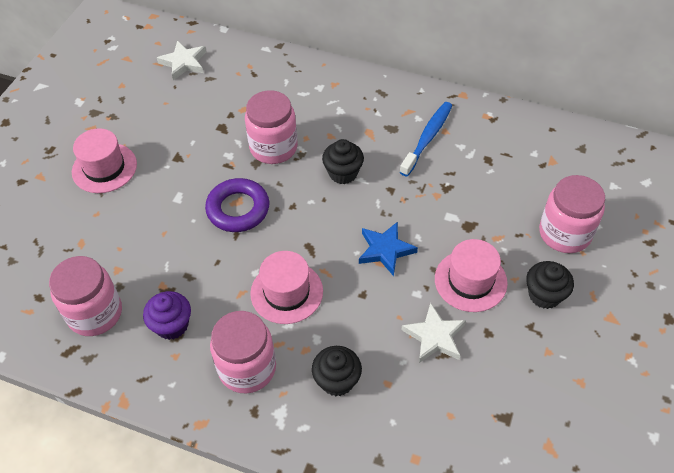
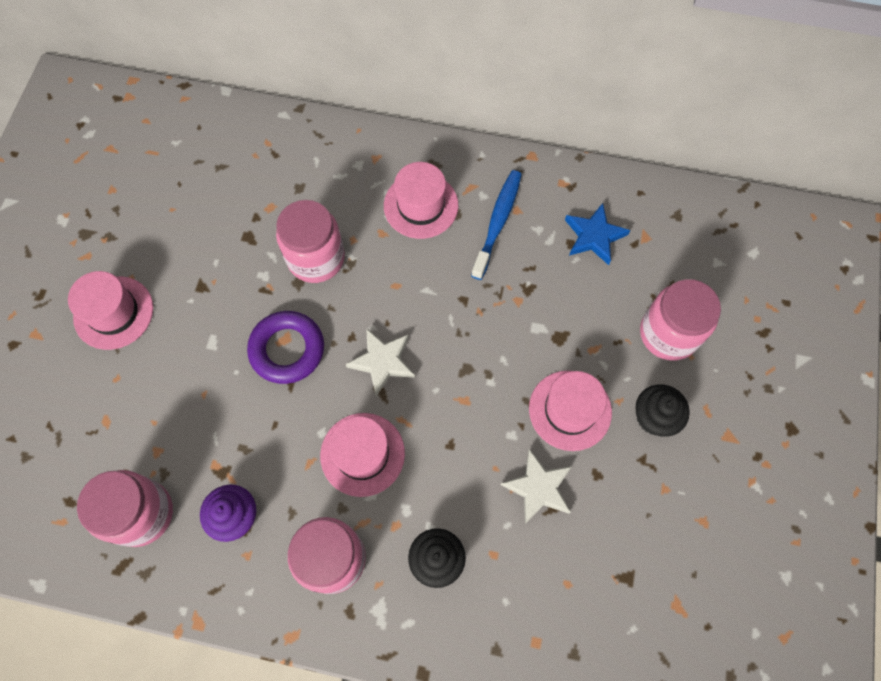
camera: 10 degrees left, 15 degrees up
(184, 63) = (184, 147): white star -> white star (382, 362)
(343, 173) = (404, 284): black cupcake -> none
(365, 120) = (421, 205): none -> pink hat
(385, 250) = (468, 382): blue star -> blue star (594, 236)

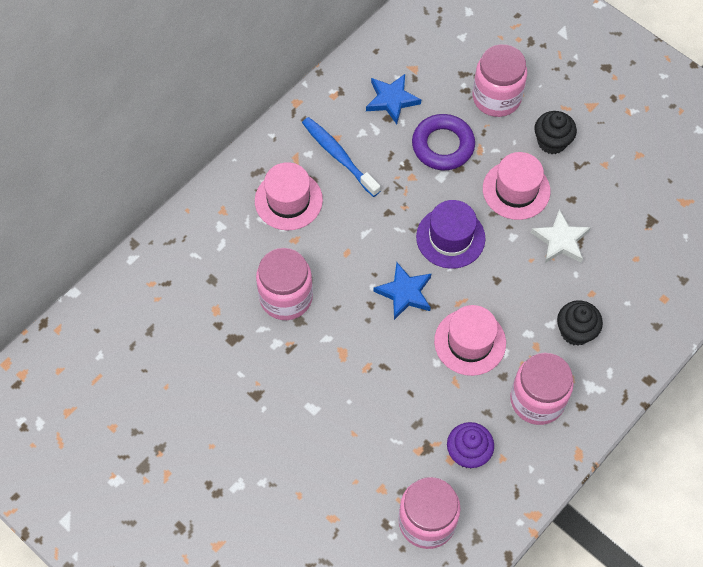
camera: 60 degrees left, 5 degrees down
(113, 312) = (236, 473): pink hat -> none
(287, 349) = (353, 355): purple ring -> purple ring (443, 145)
(382, 362) = (405, 293): white star -> blue star
(471, 373) = (450, 237): none -> purple hat

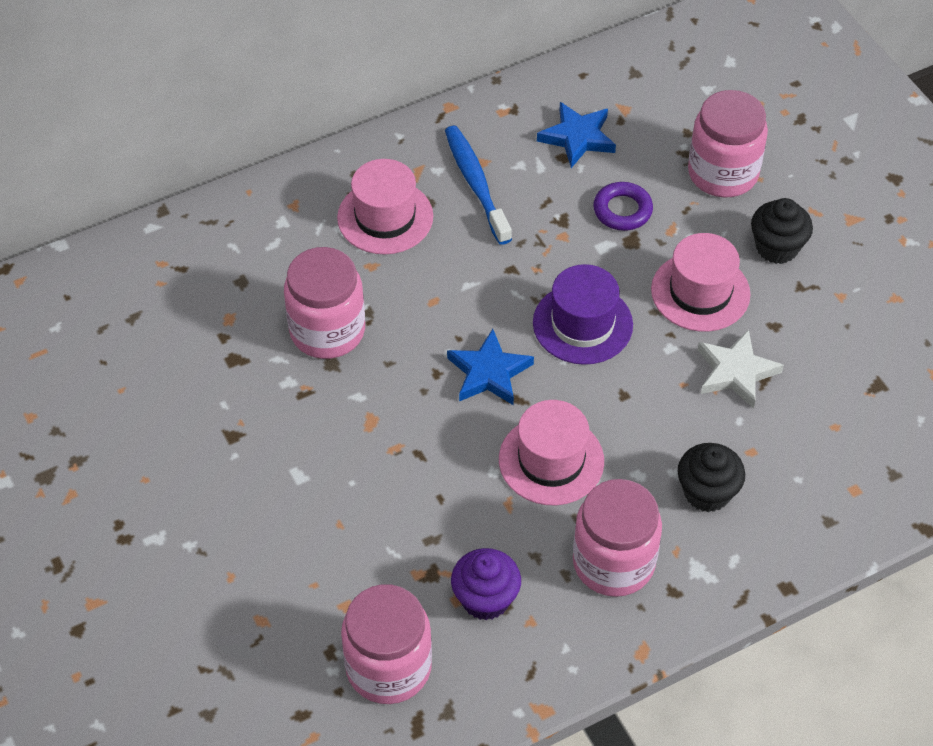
camera: 20 degrees right, 10 degrees down
(443, 145) = (622, 210): purple ring -> purple ring, size x0.66

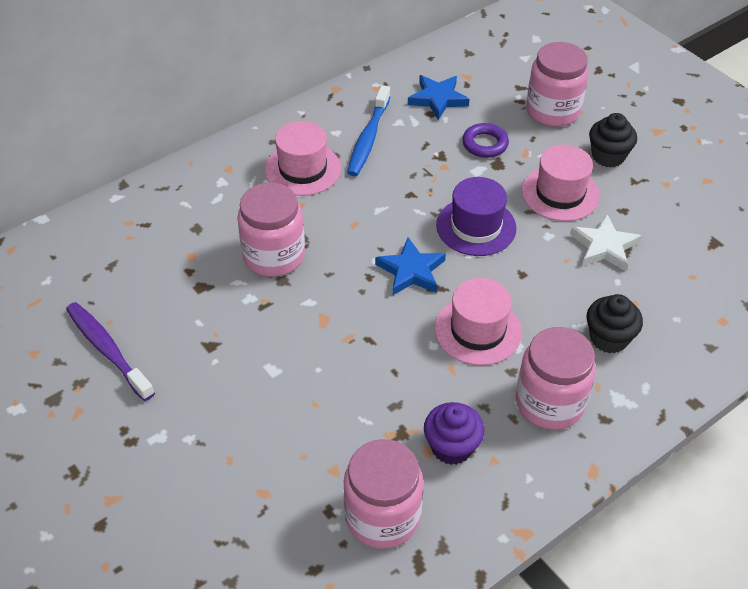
camera: 10 degrees left, 5 degrees down
(114, 424) = (107, 350): none -> purple toothbrush
(476, 183) = (368, 138): blue toothbrush -> blue toothbrush turned 135 degrees counterclockwise

